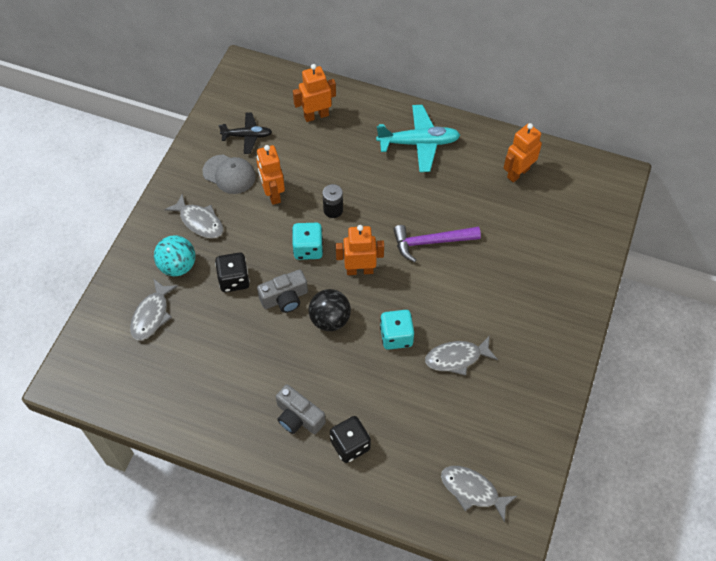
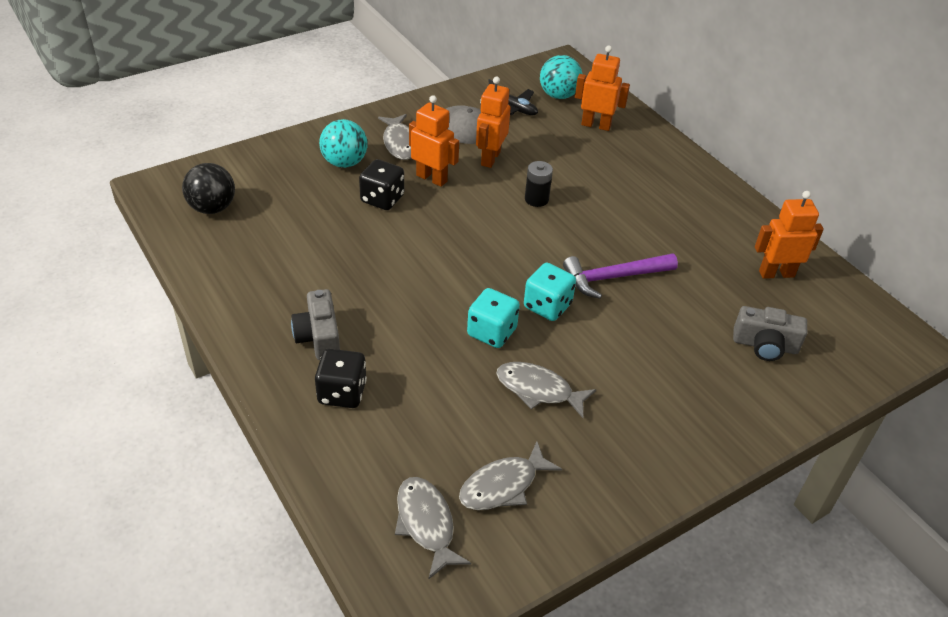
camera: 35 degrees right, 15 degrees down
(152, 315) = (281, 183): grey fish -> grey fish (503, 485)
(268, 103) = (558, 95): none -> turquoise ball
(285, 298) = (413, 238): grey camera -> grey camera (765, 345)
(308, 249) = (478, 214): turquoise dice -> turquoise dice (547, 306)
(330, 319) = (438, 279): black ball -> black ball (212, 208)
(359, 270) = (512, 258): orange robot -> orange robot (432, 178)
(419, 143) = (683, 194): turquoise plane -> none
(431, 242) = (614, 277): purple hammer -> purple hammer turned 45 degrees counterclockwise

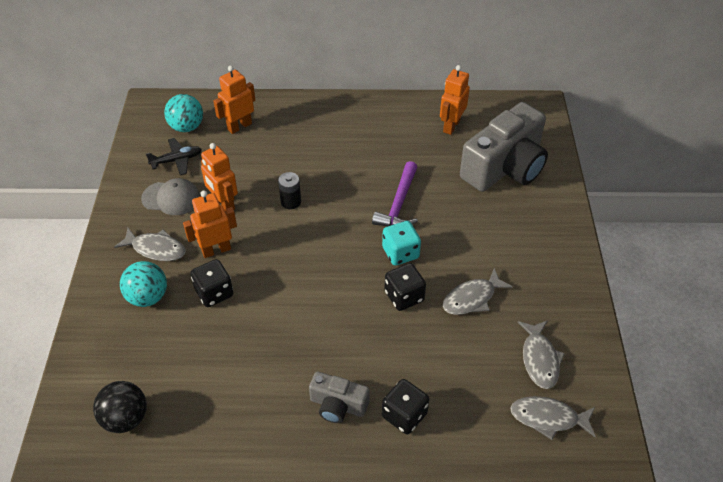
camera: 55 degrees left, 5 degrees up
(492, 332) = (404, 296): turquoise dice -> black dice
(765, 345) = (505, 167): grey camera -> grey camera, size x2.01

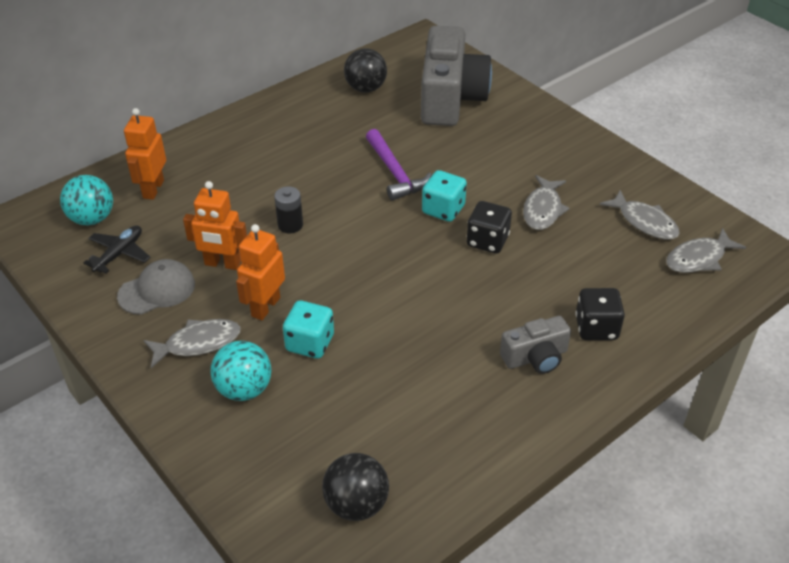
camera: 40 degrees left, 5 degrees down
(214, 293) = (310, 343): black dice -> turquoise dice
(451, 126) = (365, 88): orange robot -> black ball

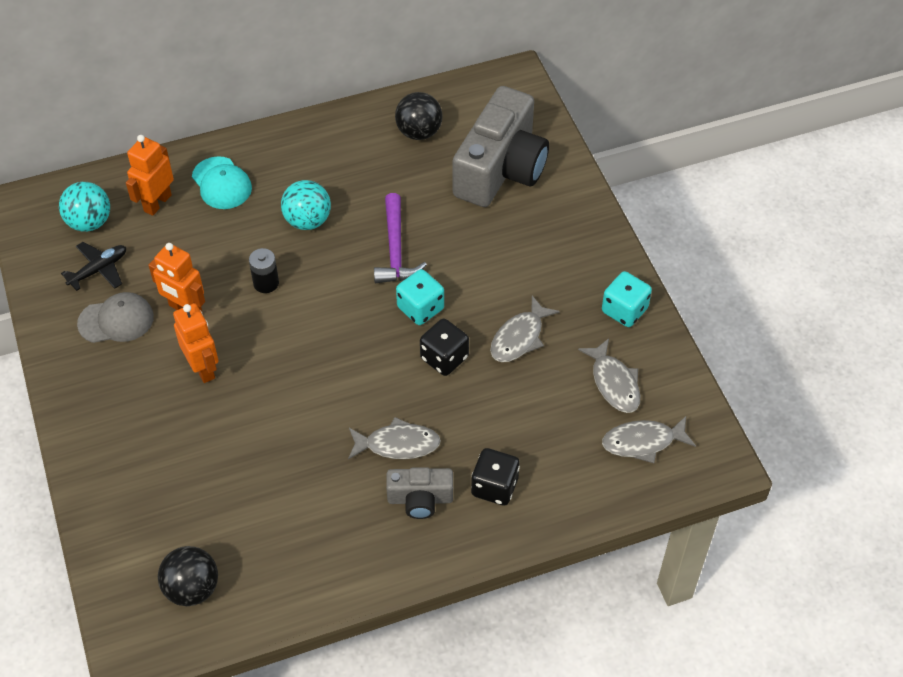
camera: 20 degrees right, 10 degrees up
(198, 343) = (129, 388): grey fish -> grey fish (398, 444)
(208, 161) = (221, 183): none -> turquoise cap
(244, 389) = (148, 448): turquoise ball -> turquoise ball (307, 221)
(265, 307) = (203, 368): orange robot -> orange robot turned 105 degrees clockwise
(310, 343) = (225, 419): turquoise dice -> turquoise dice (624, 310)

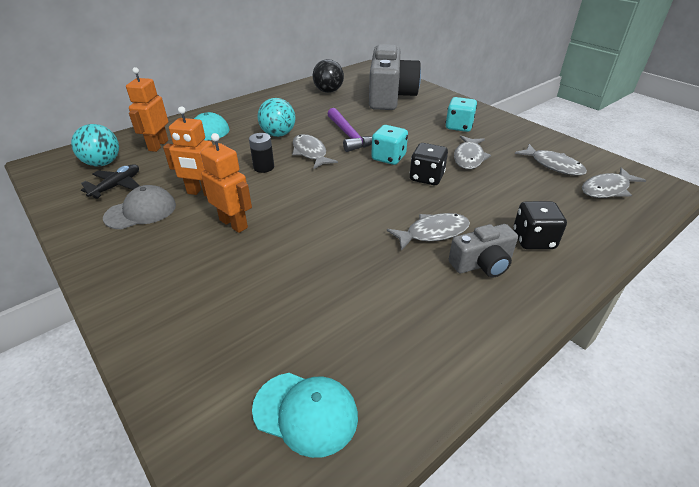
camera: 20 degrees left, 15 degrees down
(192, 588) = (305, 412): black ball -> turquoise cap
(331, 271) = (310, 153): none -> grey fish
(624, 310) = (521, 134): turquoise dice -> turquoise dice (459, 126)

